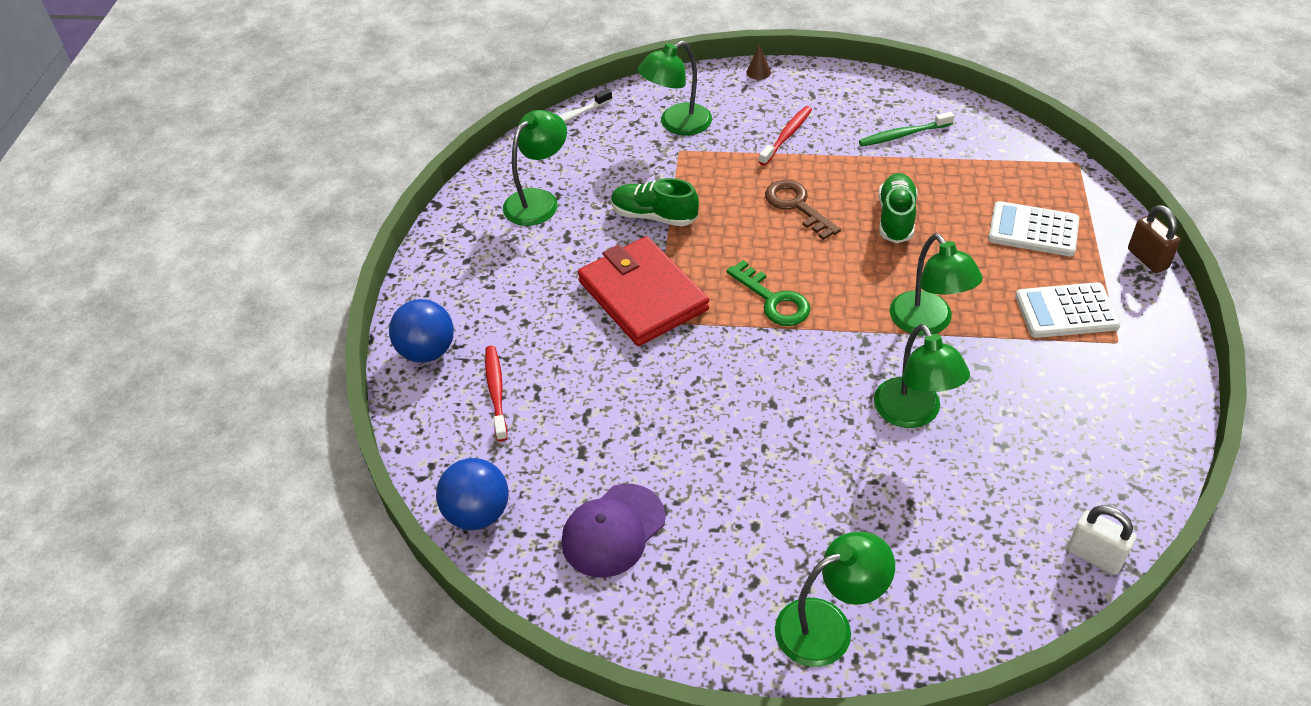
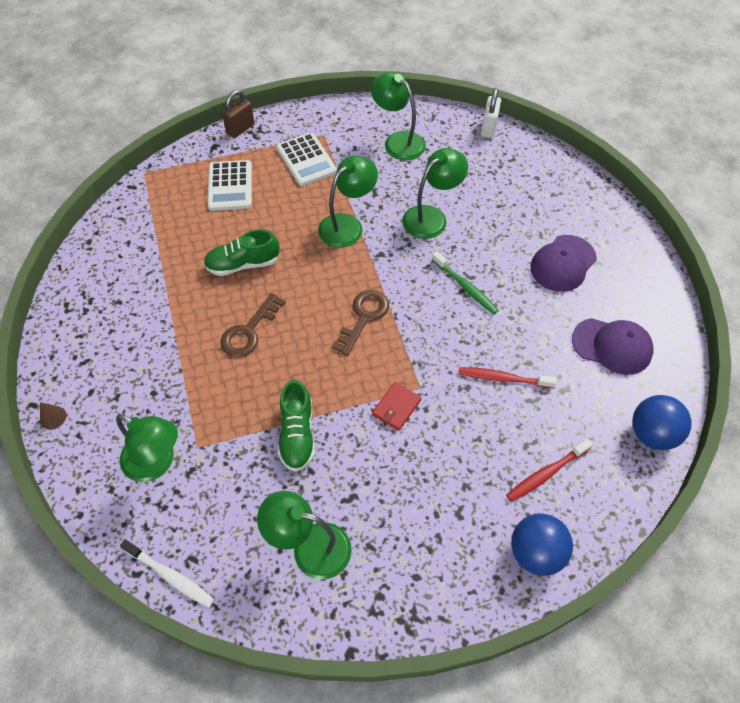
camera: 115 degrees left, 10 degrees up
(642, 295) = (396, 407): red wallet -> red wallet, size x0.44
(771, 536) = (563, 263): none -> purple cap
(773, 300) = (363, 318): green key -> brown key
(786, 136) = (154, 364): red toothbrush -> red toothbrush (503, 378)
(828, 626) = (602, 223): green lamp -> green lamp (398, 141)
(903, 135) = (133, 281): green toothbrush -> green toothbrush (465, 287)

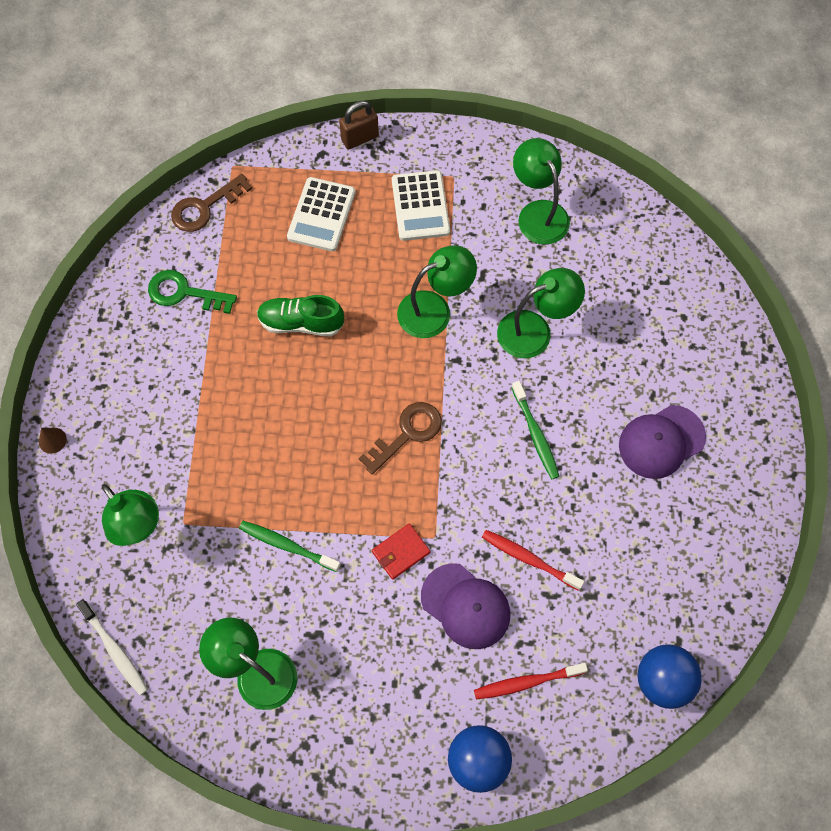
camera: 20 degrees right, 10 degrees up
(136, 270) = (184, 293): none -> green key
(249, 331) = (279, 408): brown key -> brown key (205, 207)
(297, 434) = (287, 545): green shoe -> green toothbrush
(488, 128) = (656, 228): white padlock -> none
(612, 346) = (668, 563): purple cap -> purple cap (466, 606)

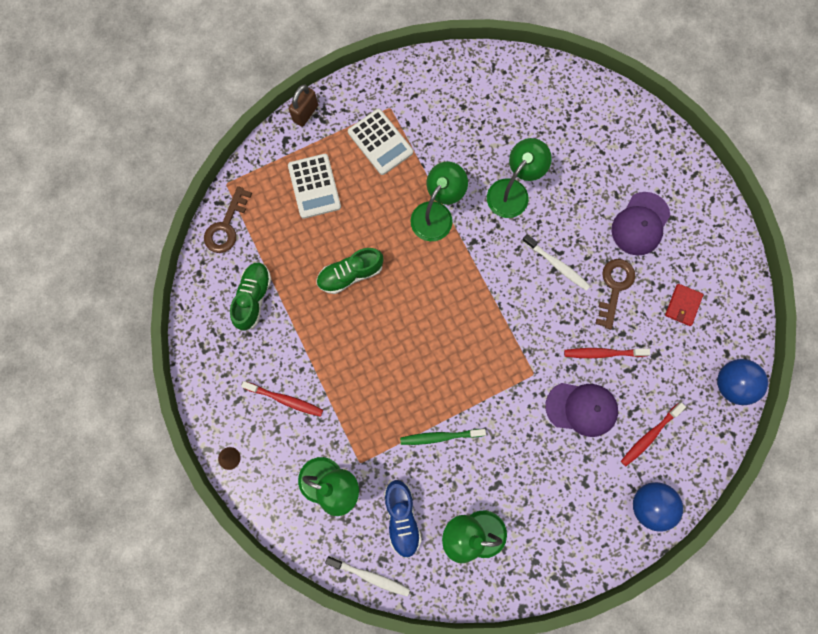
camera: 30 degrees left, 10 degrees up
(149, 413) = (285, 399): none -> red toothbrush
(184, 293) = (253, 298): green key -> green shoe
(190, 608) = (402, 517): none -> blue shoe
(400, 552) = (517, 397): red wallet -> red wallet (683, 305)
(407, 434) = (472, 313): brown key -> brown key (614, 288)
(535, 434) = (557, 265): green toothbrush -> white toothbrush
(538, 213) = (465, 104): green lamp -> none

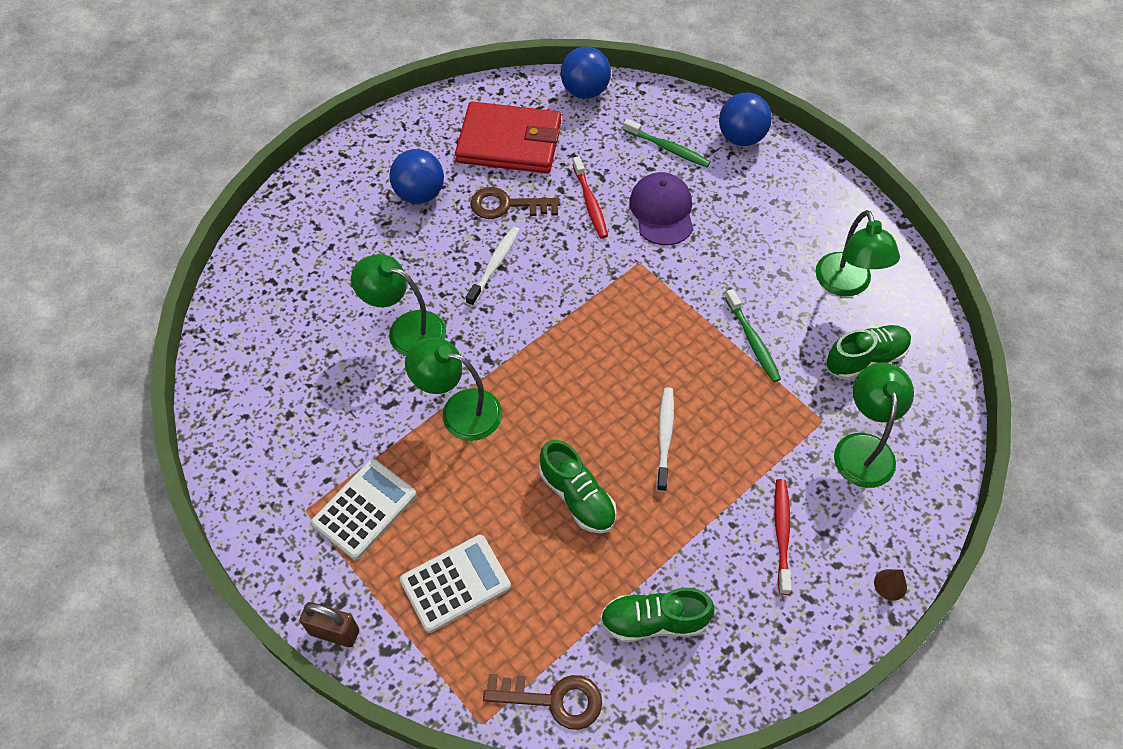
camera: 105 degrees left, 20 degrees down
(370, 576) = (947, 376): white toothbrush -> white toothbrush (664, 437)
(402, 517) = (865, 359): blue shoe -> green shoe
(640, 224) = (419, 194): purple cap -> blue ball
(649, 435) = (668, 148): red toothbrush -> green toothbrush
(683, 305) = (509, 142): red wallet -> red wallet, size x2.29

